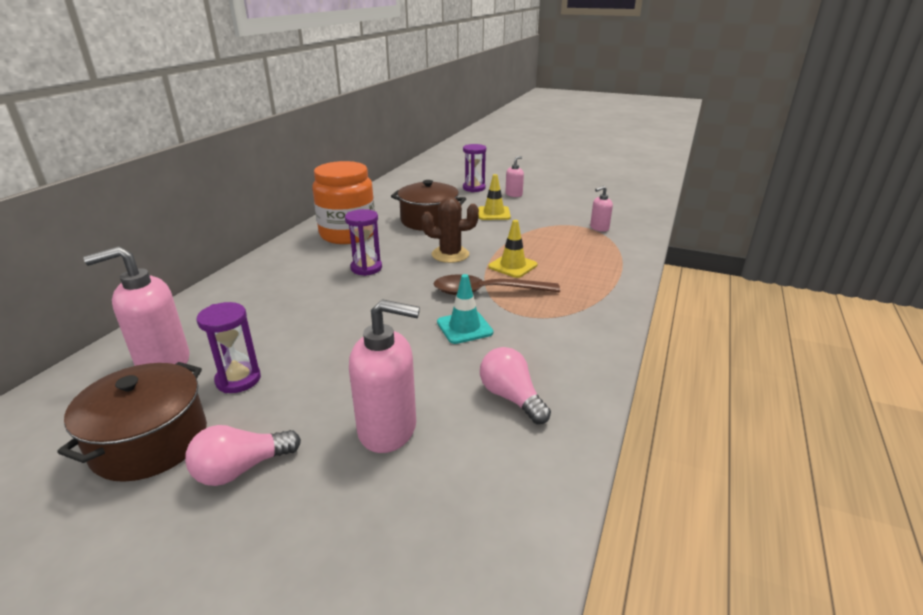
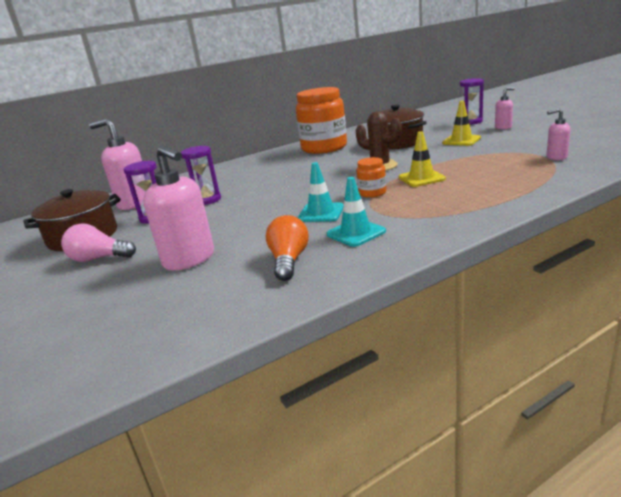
camera: 40 degrees right, 5 degrees down
(366, 268) = (307, 169): purple hourglass -> purple hourglass (207, 200)
(486, 292) = (372, 193): brown spoon -> orange jar
(511, 397) = (289, 261): pink light bulb -> orange light bulb
(534, 346) = (356, 233): none -> turquoise traffic cone

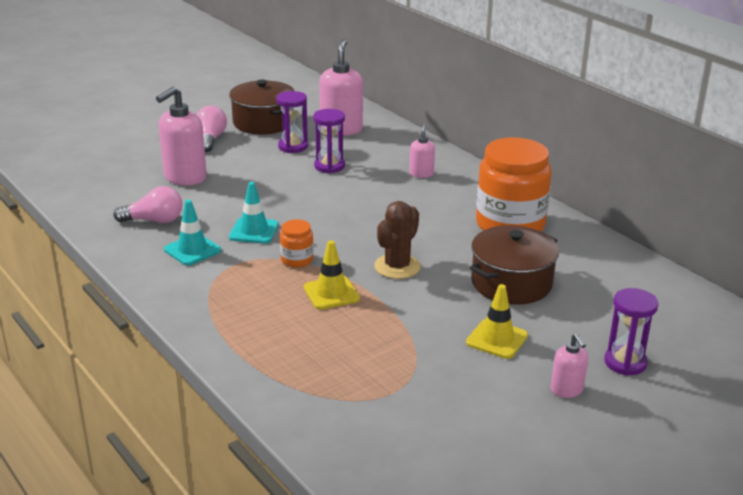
camera: 80 degrees right, 5 degrees up
(289, 261) = (154, 221): orange light bulb -> pink light bulb
(556, 157) = (366, 406): pink soap dispenser -> pink soap dispenser (421, 174)

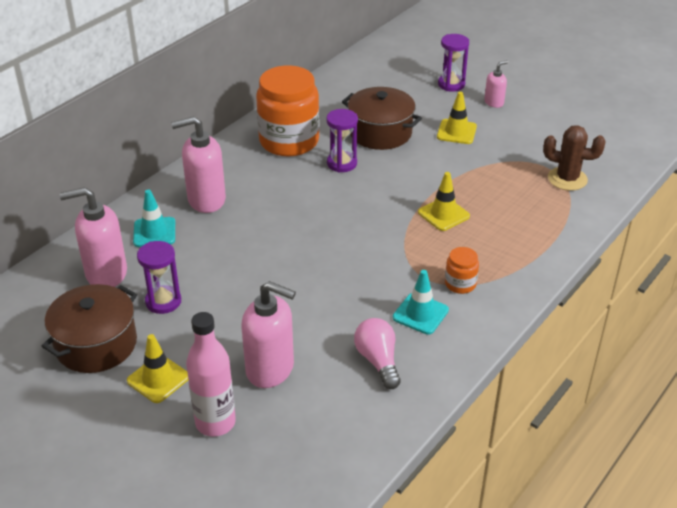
camera: 105 degrees left, 10 degrees up
(151, 154) = (215, 422): none -> pink bottle
(210, 139) = (158, 379): pink light bulb -> yellow traffic cone
(254, 231) = (366, 282): turquoise traffic cone -> turquoise traffic cone (154, 232)
(297, 260) = (403, 244): orange jar -> orange jar (460, 284)
(329, 166) = (207, 263): purple hourglass -> purple hourglass (342, 163)
(397, 267) = (385, 188): brown cactus -> brown cactus (567, 179)
(421, 174) = (206, 200): pink soap dispenser -> pink soap dispenser, size x1.90

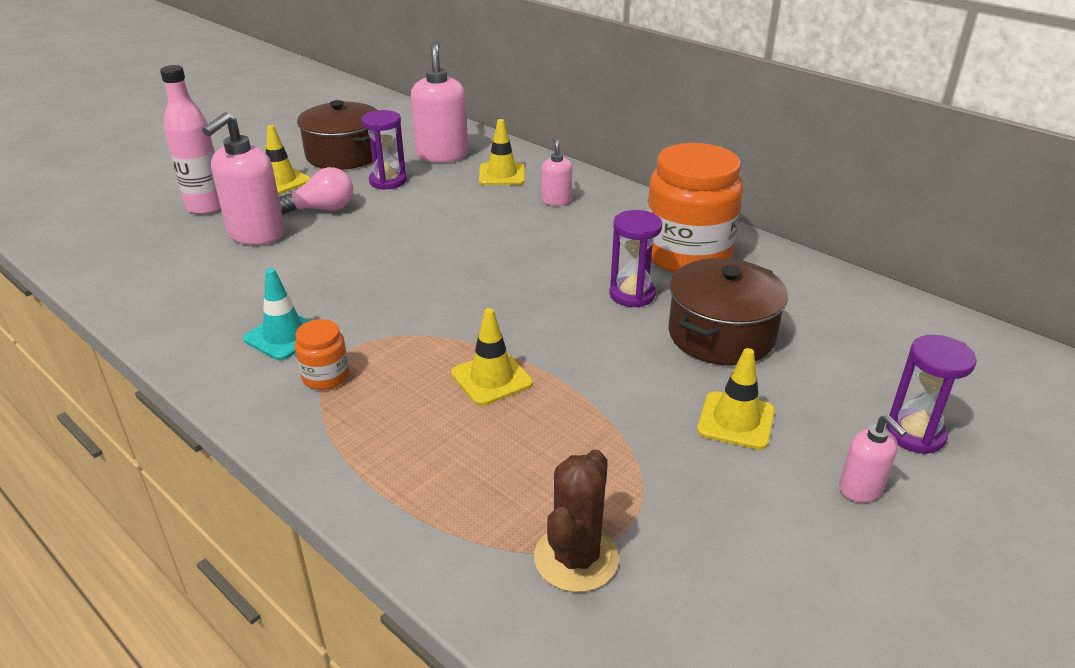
camera: 95 degrees right, 5 degrees down
(154, 232) = (502, 174): turquoise traffic cone -> yellow traffic cone
(206, 200) = (556, 200): pink soap dispenser -> pink soap dispenser, size x0.53
(378, 361) = (224, 298): pink light bulb -> pink light bulb (322, 209)

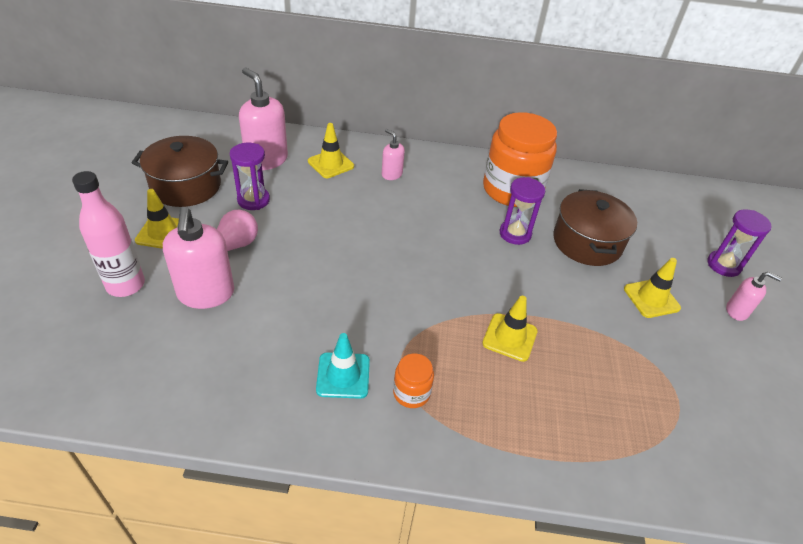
camera: 40 degrees left, 10 degrees up
(576, 558) = (678, 433): brown cactus -> none

